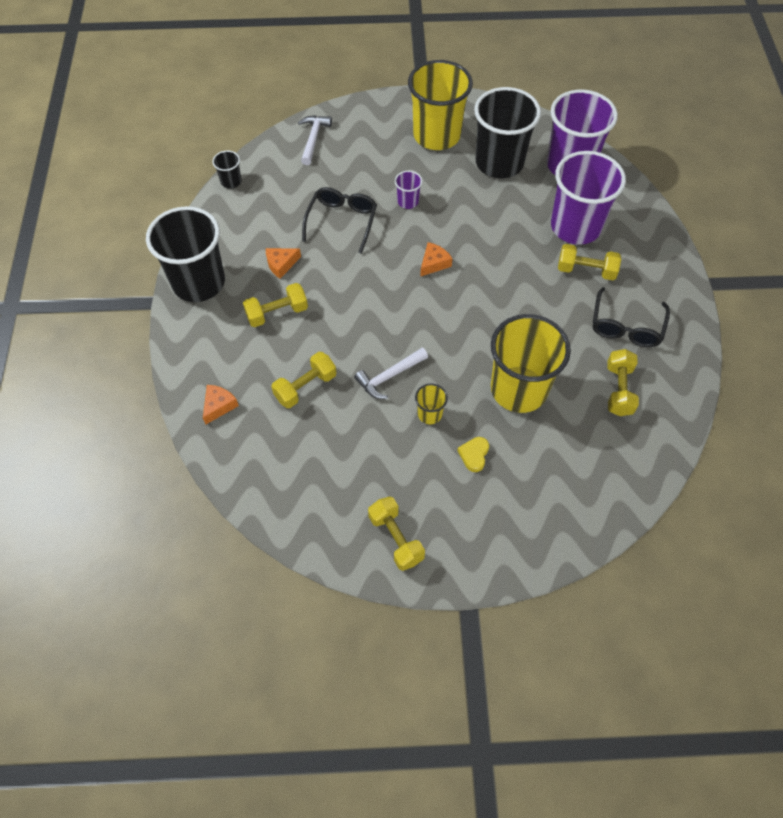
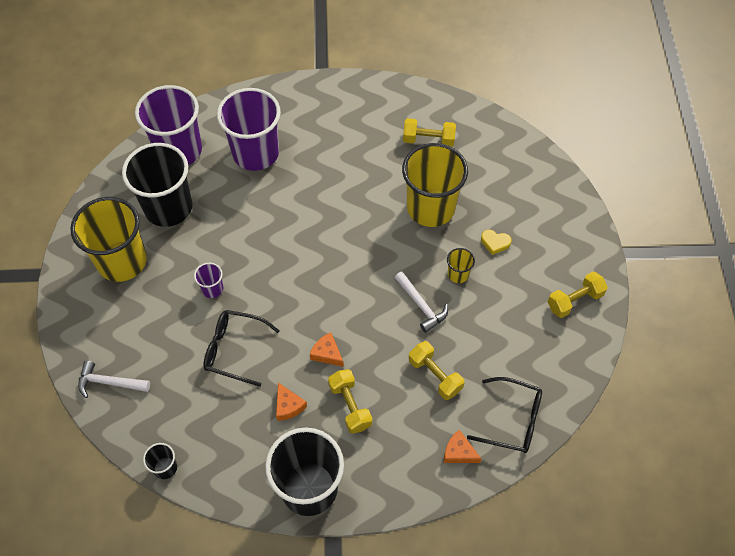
camera: 90 degrees left, 0 degrees up
(434, 263) = (293, 267): orange cheese -> orange cheese (327, 353)
(586, 270) = (306, 150): yellow dumbbell -> none
(626, 326) = (366, 128): black glasses -> black glasses (512, 420)

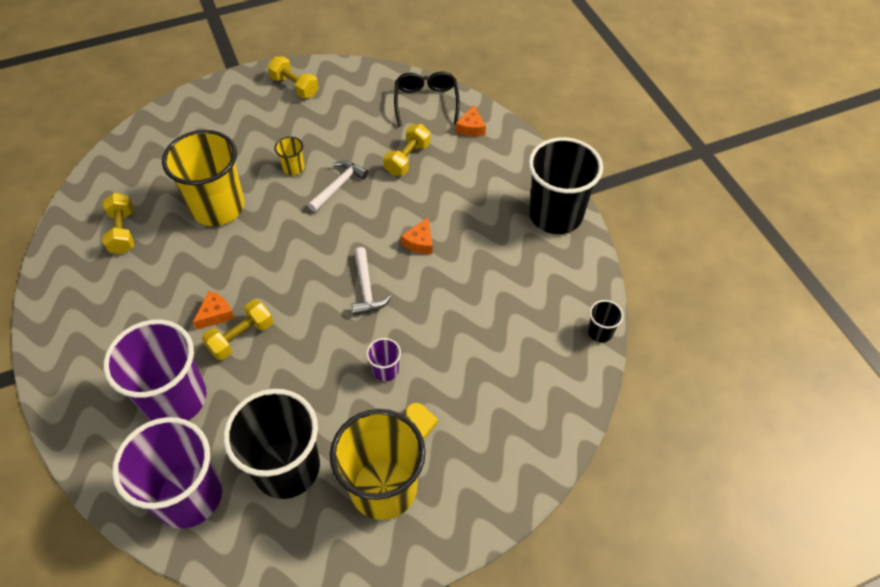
camera: 110 degrees left, 5 degrees down
(109, 382) = (541, 425): white hammer -> white hammer (366, 288)
(234, 349) = (450, 321): black glasses -> none
(288, 406) = (488, 255): orange cheese -> orange cheese (215, 314)
(350, 406) = (465, 209): yellow dumbbell -> yellow dumbbell (241, 337)
(495, 243) = (248, 149): yellow heart -> yellow heart (419, 423)

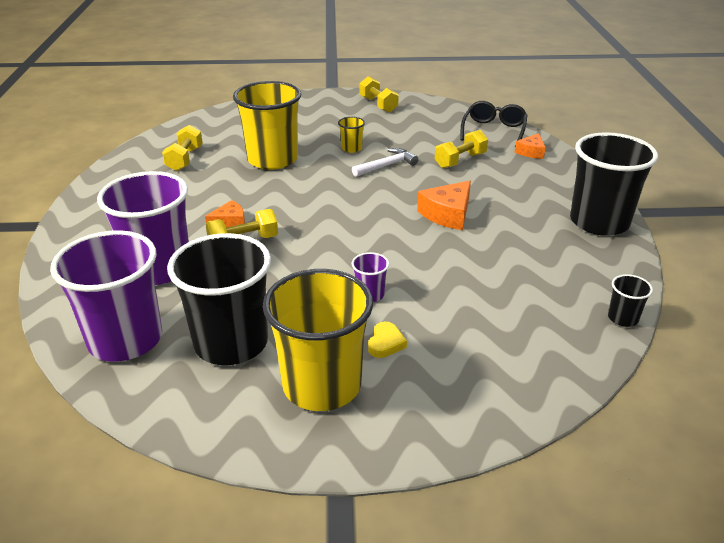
camera: 20 degrees right, 20 degrees down
(366, 288) = (379, 234): white hammer -> none
(420, 242) = (448, 214): orange cheese -> orange cheese, size x1.59

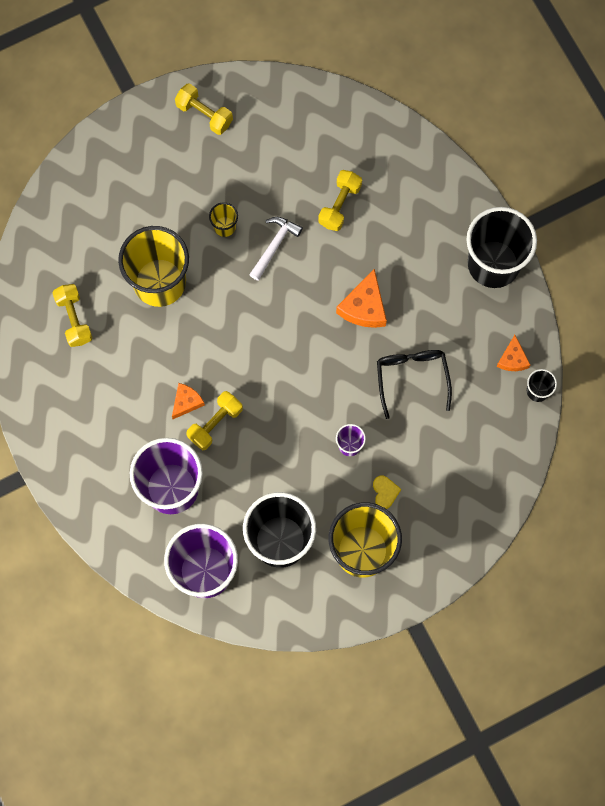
camera: 25 degrees left, 40 degrees up
(494, 131) = (350, 125): black glasses -> black glasses (412, 378)
(531, 152) = (401, 157): orange cheese -> orange cheese (512, 359)

